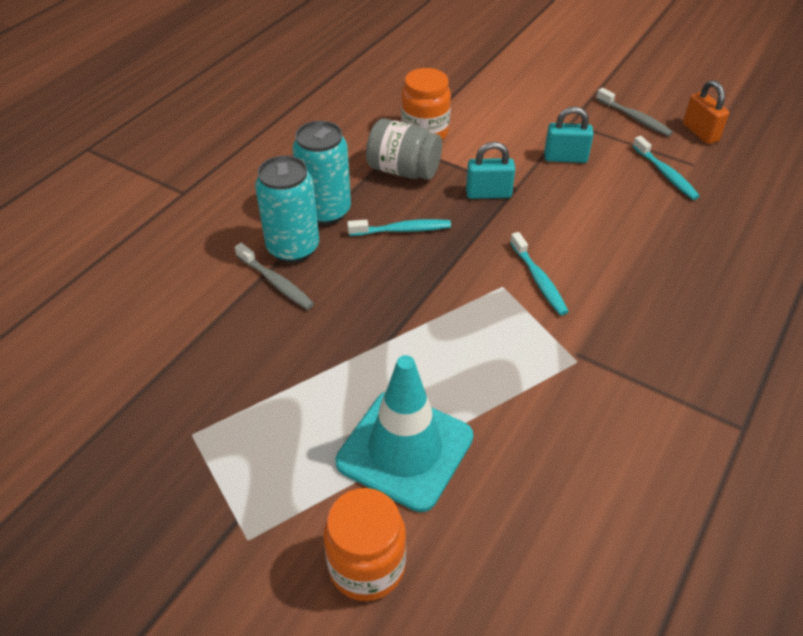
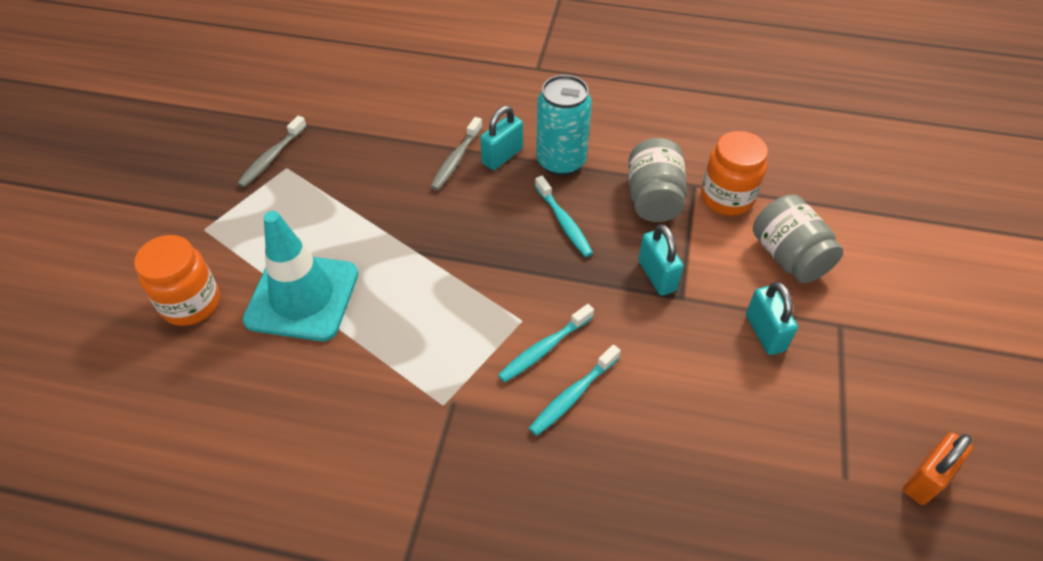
camera: 70 degrees right, 5 degrees up
(293, 248) = (502, 156): turquoise can -> turquoise padlock
(499, 123) = (788, 256): none -> grey jar
(635, 118) = (901, 393): grey toothbrush -> grey toothbrush (272, 157)
(665, 174) = (801, 447): turquoise toothbrush -> turquoise toothbrush (572, 395)

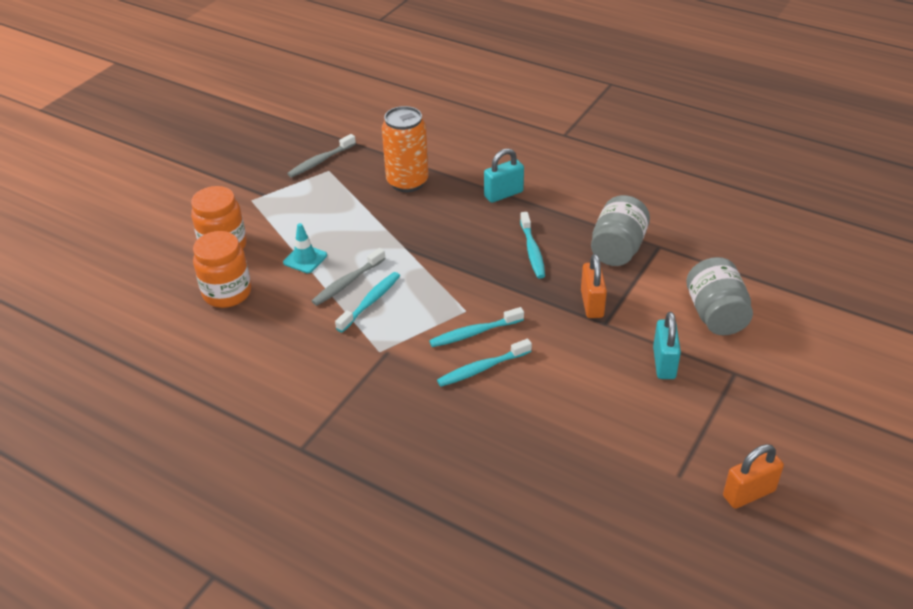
camera: 20 degrees right, 10 degrees down
(302, 297) = (305, 259): turquoise traffic cone -> turquoise traffic cone, size x0.45
(386, 164) = (407, 182): none -> orange can
(405, 337) = (370, 302): none -> turquoise toothbrush
(456, 160) = (464, 189): grey toothbrush -> grey toothbrush (347, 283)
(561, 162) = (551, 207): turquoise can -> none
(657, 276) = (592, 304): turquoise padlock -> orange padlock
(726, 198) = (683, 261): orange jar -> orange jar (227, 293)

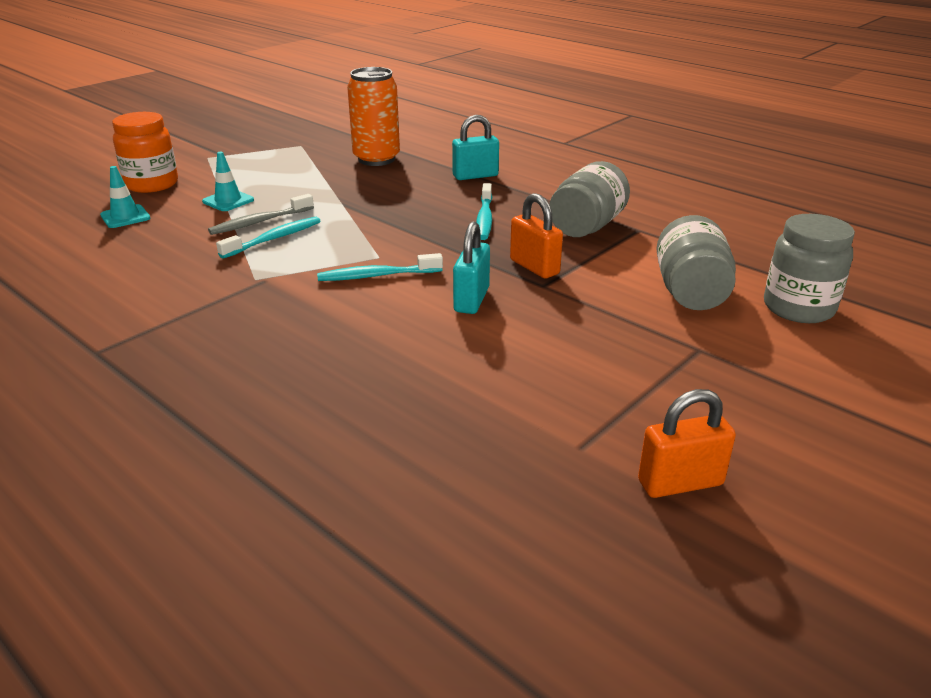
camera: 10 degrees right, 10 degrees down
(227, 293) = (125, 217): orange jar -> turquoise traffic cone
(320, 161) = (297, 139): grey toothbrush -> none
(482, 368) = (367, 307): turquoise toothbrush -> none
(592, 304) = (534, 267): orange padlock -> orange padlock turned 45 degrees counterclockwise
(664, 363) = (604, 329): turquoise padlock -> turquoise padlock (471, 300)
(795, 319) = (798, 308): none -> grey jar

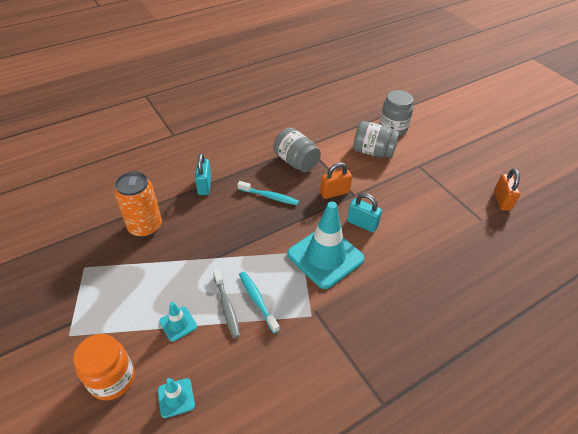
camera: 75 degrees left, 15 degrees up
(377, 276) = (325, 256): turquoise toothbrush -> turquoise traffic cone

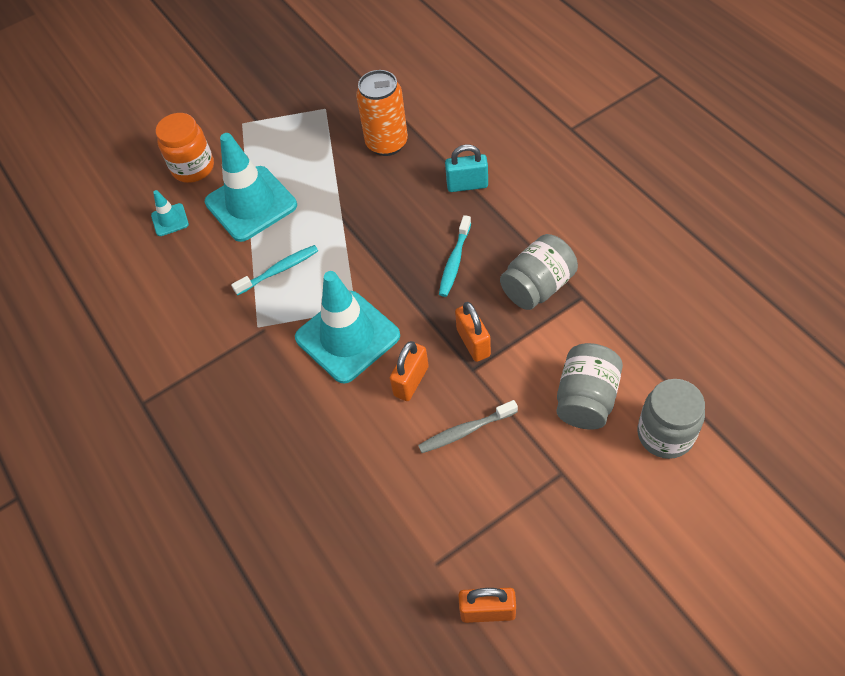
camera: 95 degrees right, 10 degrees up
(178, 324) = (251, 204): turquoise traffic cone -> turquoise traffic cone, size x2.22
(226, 306) = (271, 242): grey toothbrush -> grey toothbrush (465, 431)
(362, 224) = (411, 381): turquoise padlock -> orange padlock

